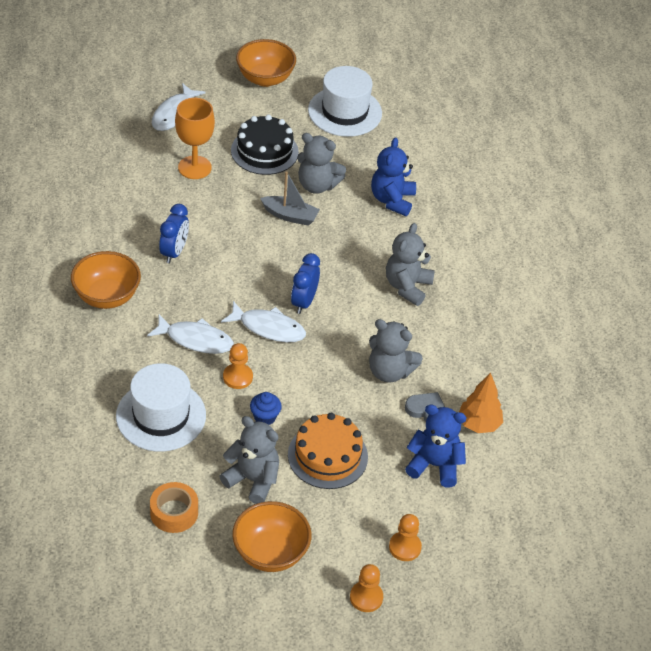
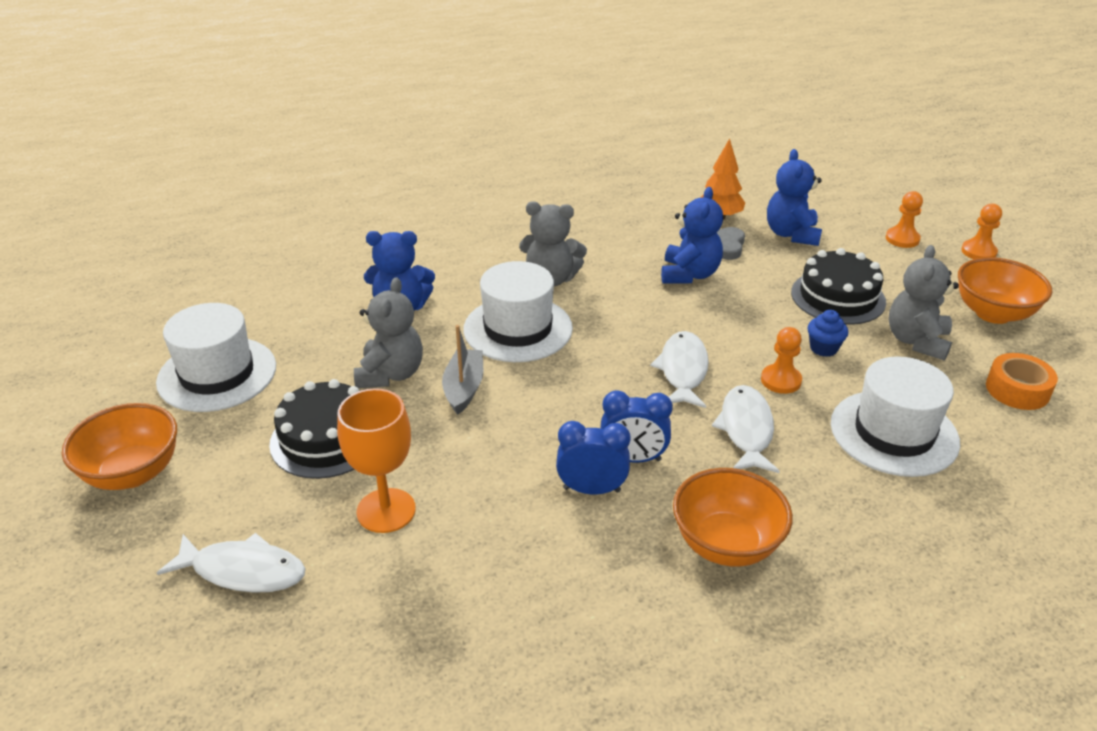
camera: 100 degrees left, 10 degrees down
(304, 302) = (621, 350): blue clock -> blue clock (633, 458)
(327, 456) = (838, 297): orange cake -> black cake
(347, 254) = (518, 329): none -> white hat
(389, 371) = (689, 274): grey teddy bear -> blue teddy bear

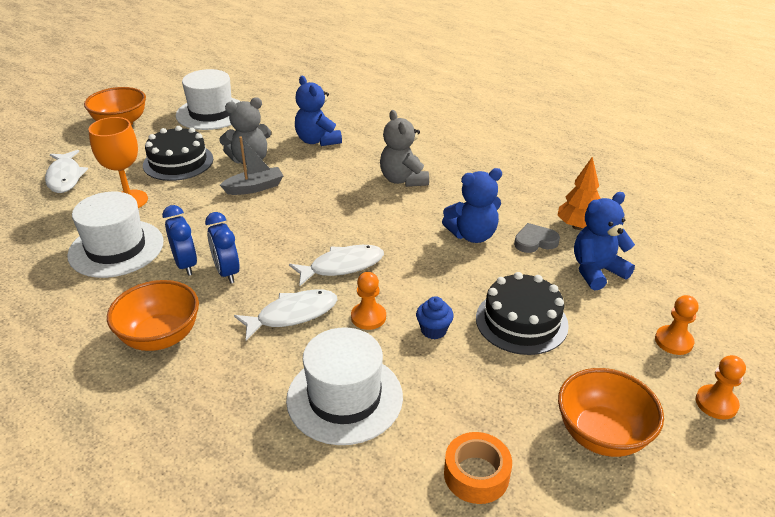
camera: 60 degrees right, 0 degrees up
(518, 329) = (333, 186): white hat -> white hat (116, 248)
(916, 341) = (497, 386): grey teddy bear -> none

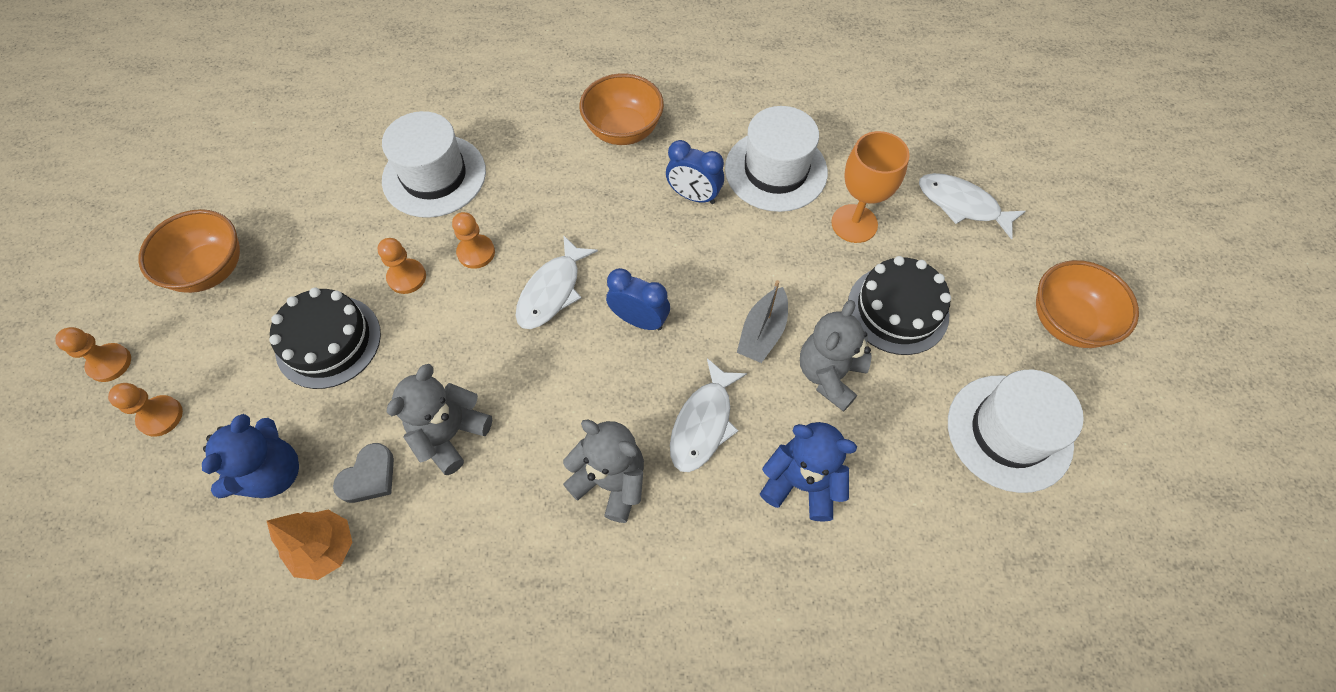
camera: 140 degrees right, 25 degrees up
(227, 272) = (648, 213): blue clock -> blue clock (639, 320)
(292, 315) = (544, 212): white fish -> white fish (703, 423)
(433, 330) = (407, 277): blue cupcake -> orange pawn
(472, 235) = (450, 434): blue teddy bear -> grey teddy bear
(476, 475) = (298, 183): orange tape -> none

